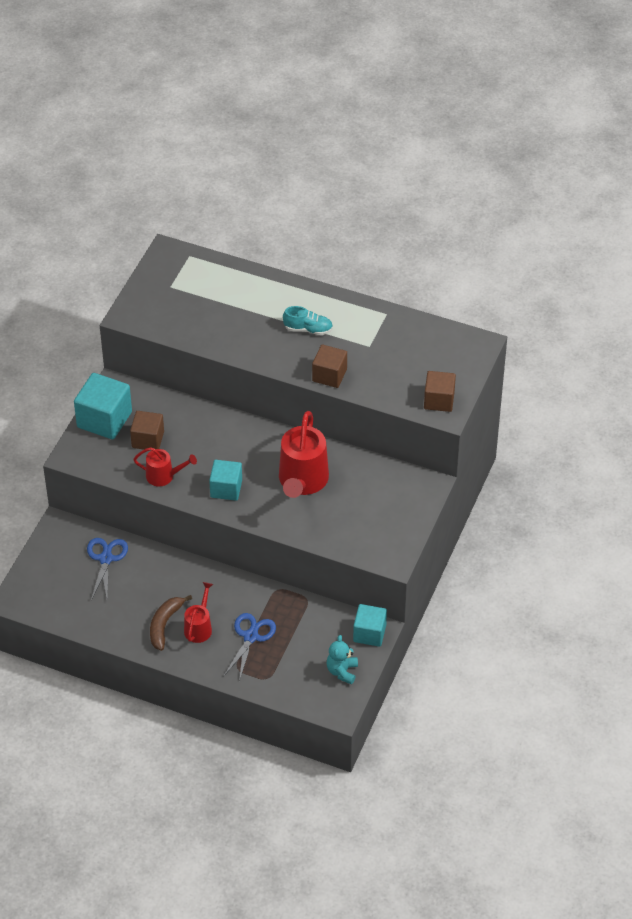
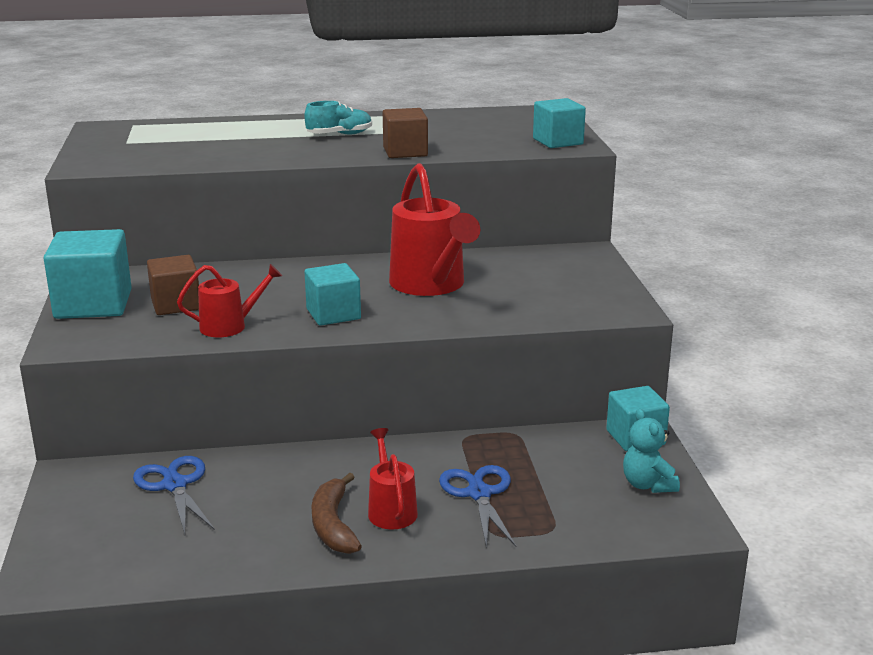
camera: 30 degrees left, 25 degrees down
(439, 400) = (558, 141): brown cube -> turquoise cube

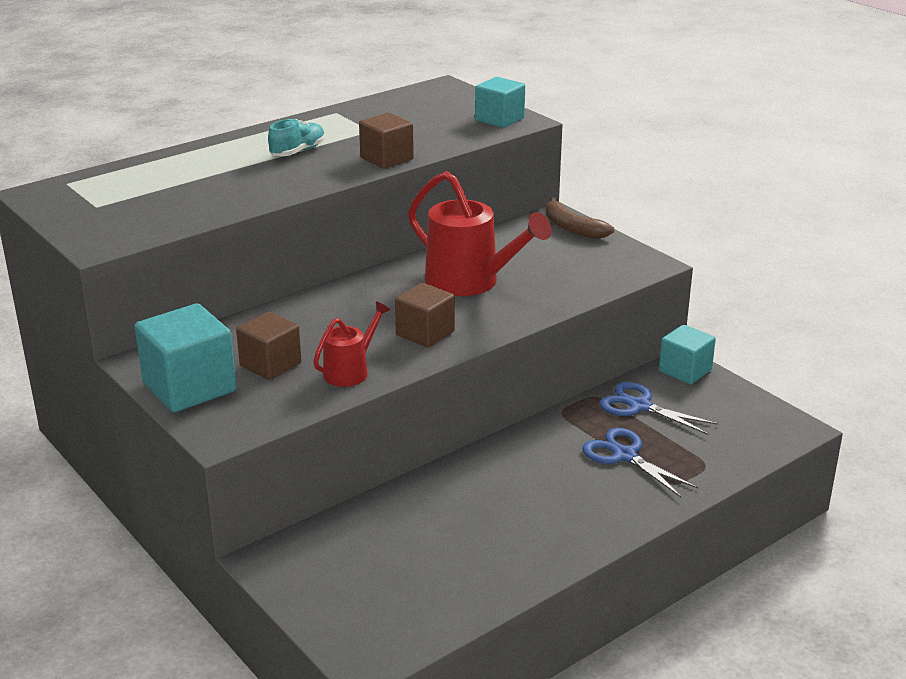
camera: 30 degrees left, 5 degrees up
(174, 485) = (375, 535): blue scissors -> blue scissors (640, 406)
(333, 314) = (425, 333): turquoise cube -> brown cube
(333, 525) = (546, 521): brown banana -> brown banana (572, 228)
(391, 509) = (575, 492): red watering can -> none
(647, 485) = (732, 406): turquoise teddy bear -> none

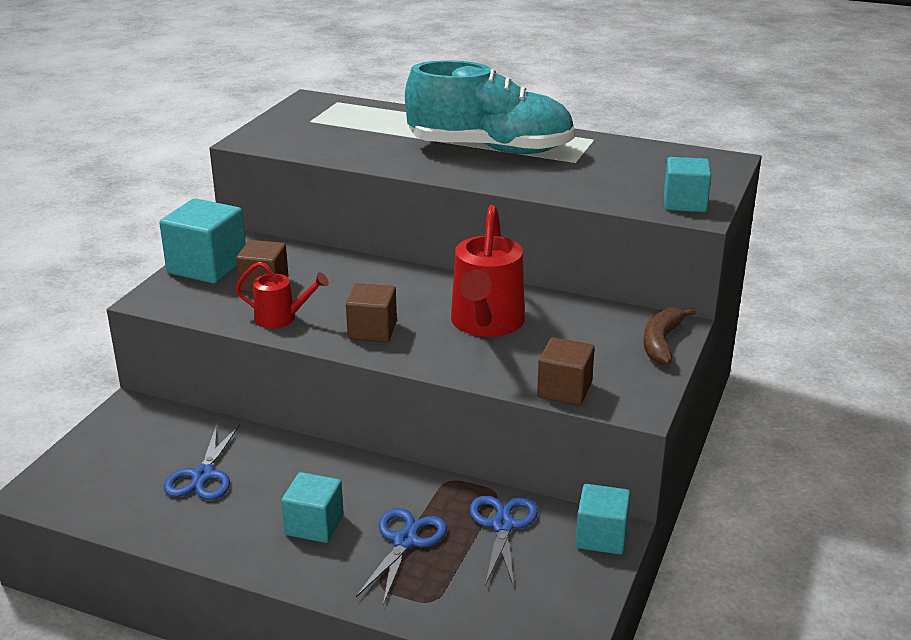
camera: 60 degrees right, 0 degrees up
(298, 152) = (490, 149): turquoise shoe -> turquoise shoe, size x2.47
(386, 158) = (523, 183): brown cube -> brown cube (564, 390)
(438, 538) = (203, 475): none -> blue scissors
(567, 494) = (314, 525): none -> turquoise cube

